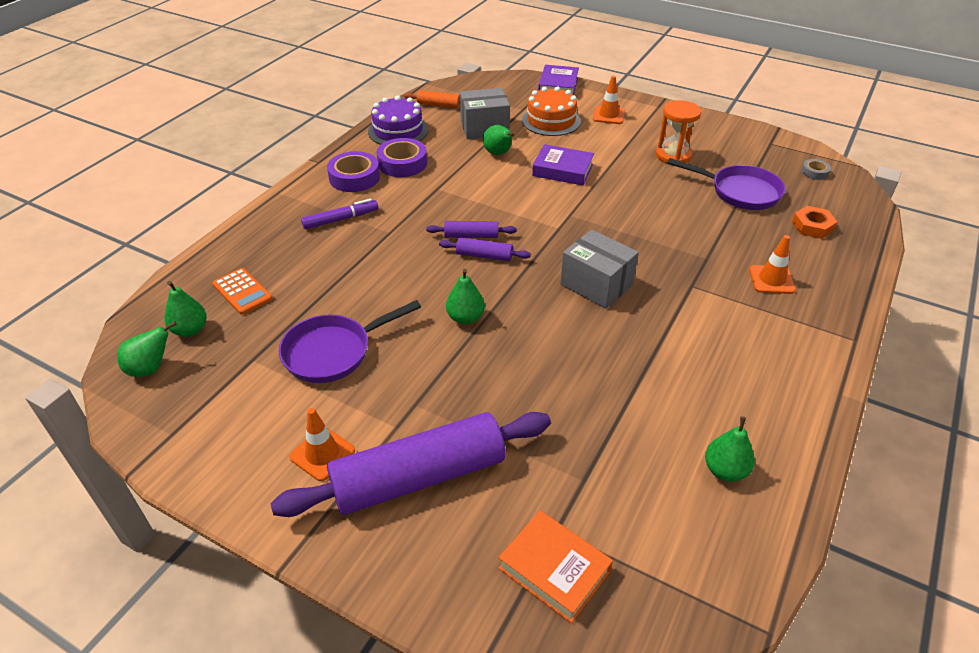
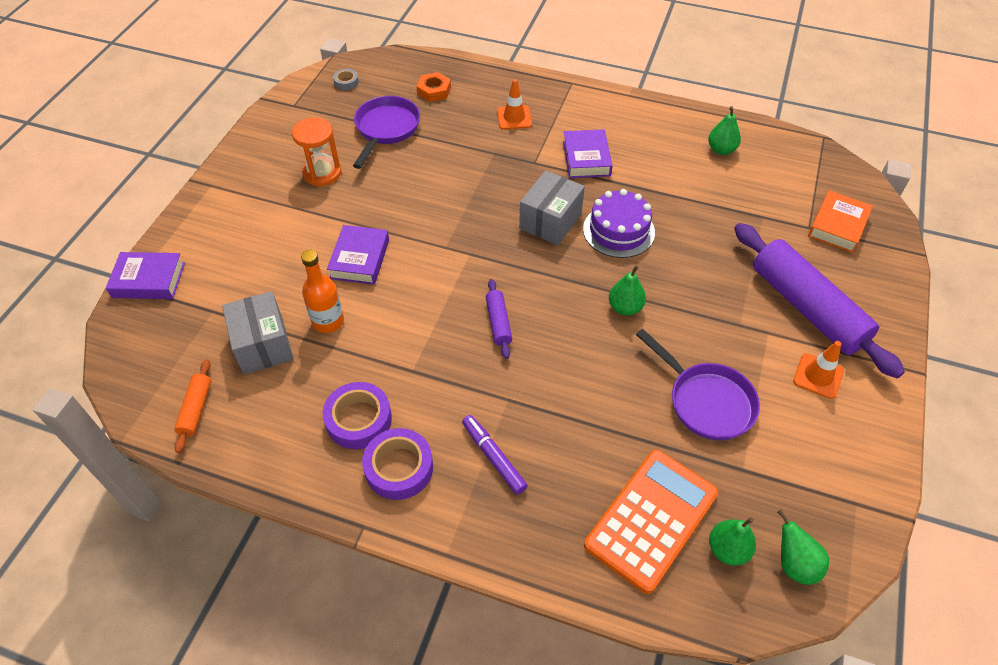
camera: 100 degrees left, 10 degrees up
(242, 292) = (651, 519): orange calculator -> orange calculator, size x1.87
(398, 131) = (272, 445): purple cake -> purple cake (618, 230)
(484, 256) = (529, 307): purple rolling pin -> none
(498, 154) = (328, 321): green pear -> orange bottle
(551, 120) = (244, 279): orange cake -> none
(608, 115) = (232, 227): orange traffic cone -> none
(700, 328) = (586, 158): none -> purple book

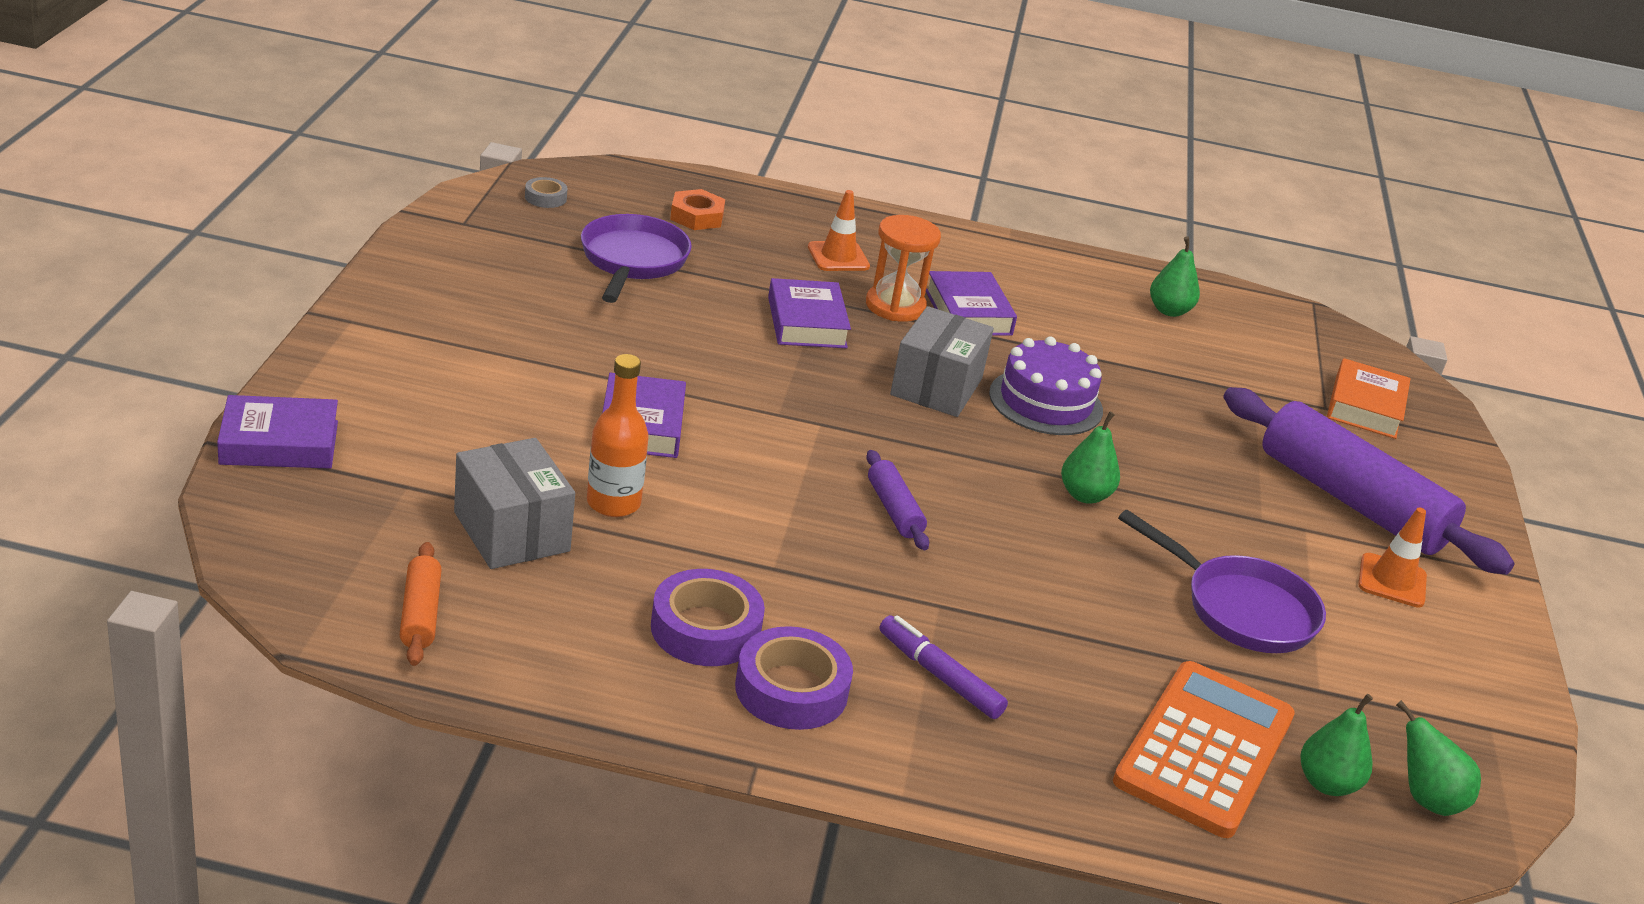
camera: 15 degrees left, 20 degrees down
(322, 173) = (541, 312): orange hourglass -> orange hourglass (895, 306)
(481, 172) = (807, 322): none -> purple book

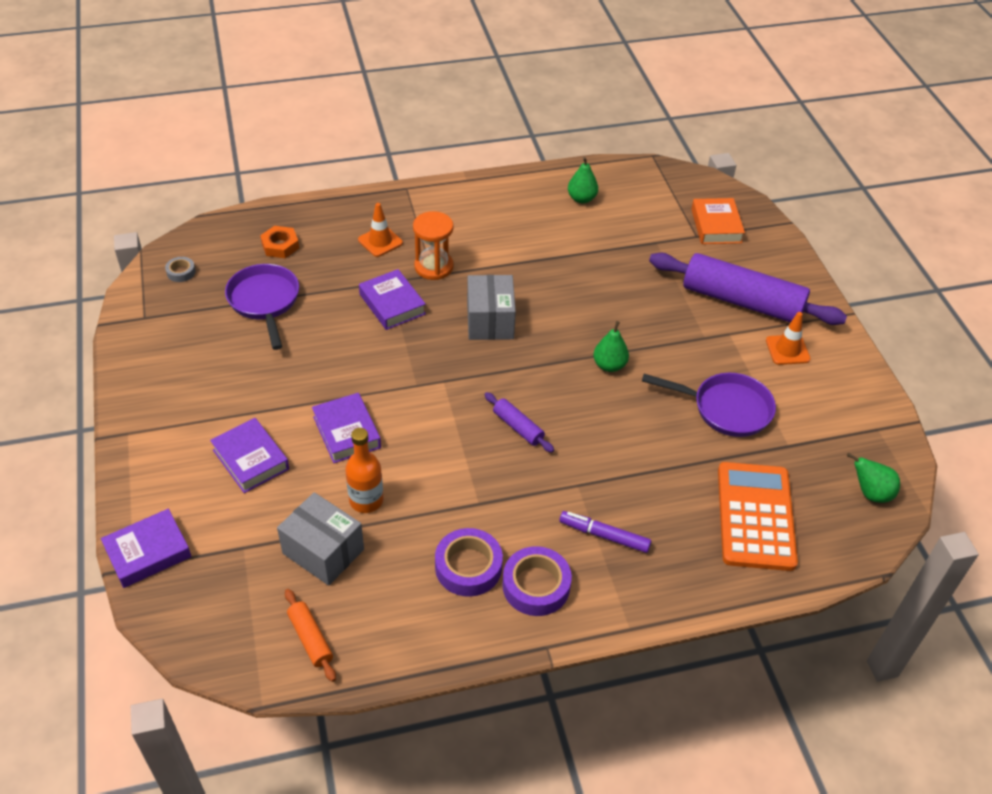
camera: 20 degrees left, 15 degrees up
(968, 312) = (476, 252): purple book -> purple book (251, 459)
(1045, 402) = (553, 304): purple cake -> none
(1327, 784) = (821, 508): green pear -> none

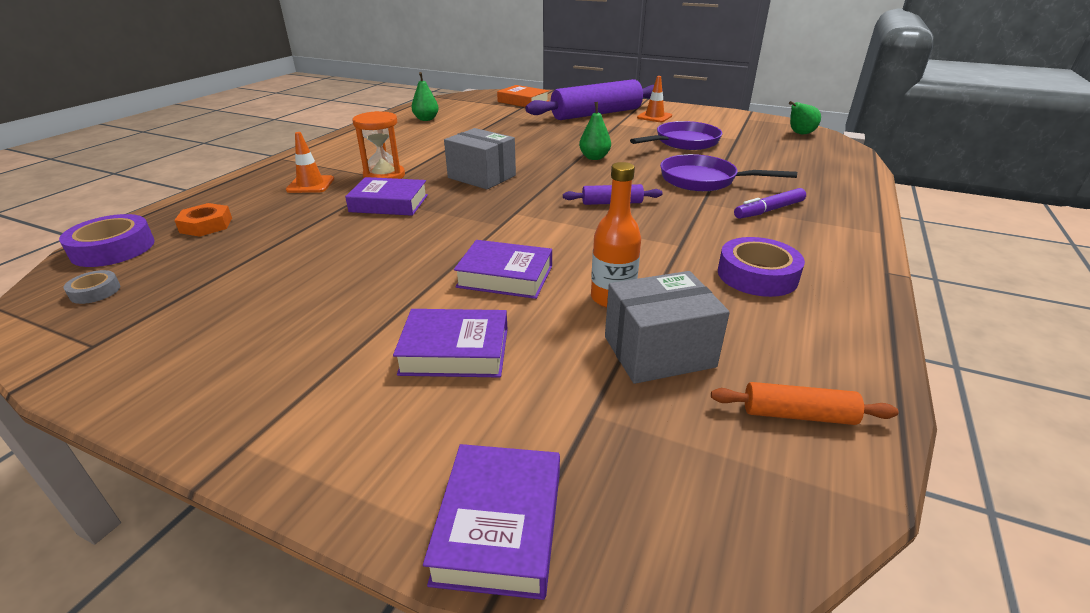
camera: 50 degrees left, 15 degrees down
(264, 302) = (253, 258): purple pan -> purple pan (703, 180)
(536, 586) = (806, 253): purple tape -> purple tape (113, 249)
(755, 516) = (793, 163): orange calculator -> none

